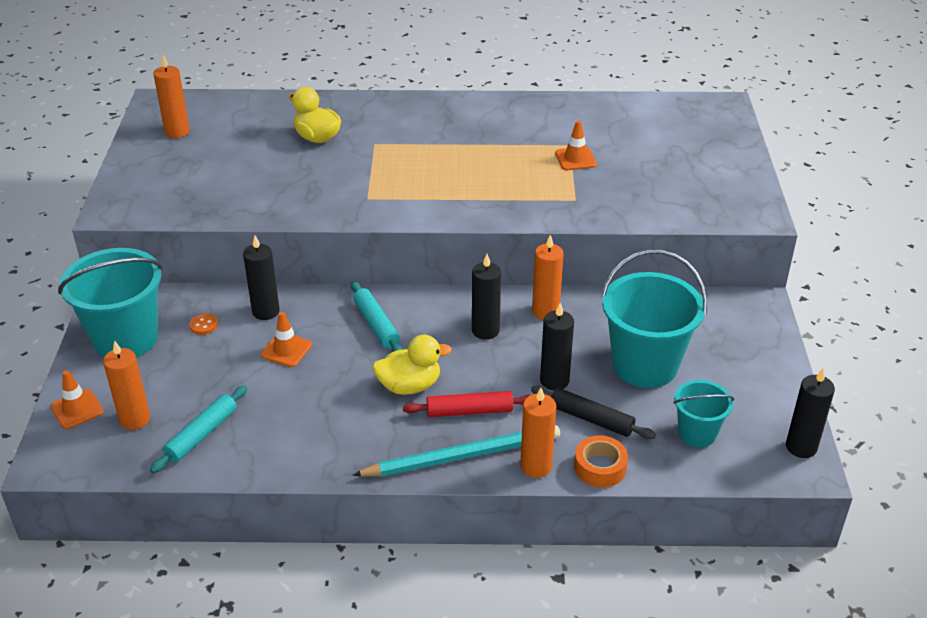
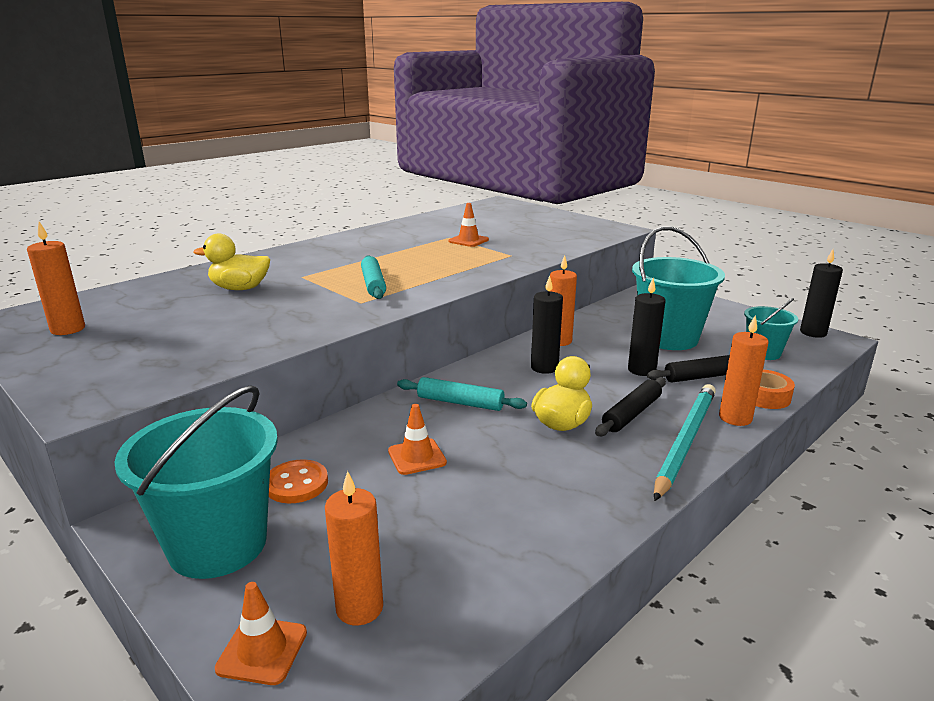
camera: 45 degrees left, 15 degrees down
(201, 434) = (459, 569): turquoise rolling pin -> turquoise rolling pin (373, 284)
(203, 325) = (296, 484): orange button -> orange button, size x1.66
(266, 311) = (345, 442): black candle -> none
(469, 411) = (631, 414): red rolling pin -> black rolling pin

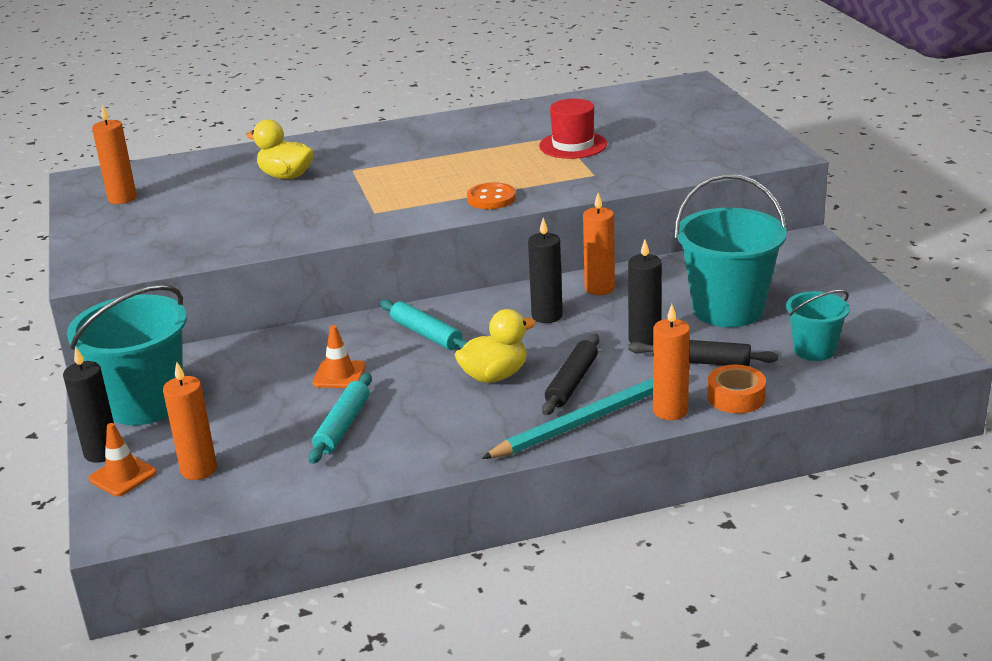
camera: 30 degrees right, 5 degrees up
(296, 484) = (230, 374): orange button -> orange button (491, 198)
(373, 284) = (408, 191): turquoise rolling pin -> turquoise rolling pin (342, 426)
(468, 240) = (573, 145): orange traffic cone -> red hat
(631, 414) = (572, 382): black rolling pin -> black rolling pin turned 45 degrees counterclockwise
(813, 333) = (920, 339): black candle -> black candle (102, 452)

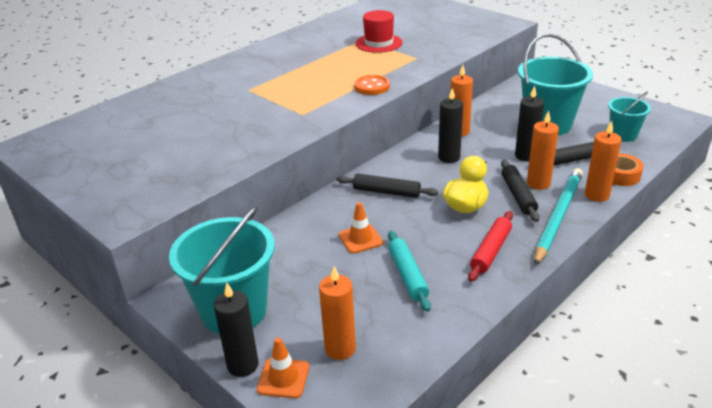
camera: 30 degrees left, 5 degrees up
(122, 198) = (81, 152): orange candle -> orange candle (538, 183)
(286, 176) = (201, 105): yellow duck -> none
(426, 334) = (386, 192): turquoise rolling pin -> black rolling pin
(460, 431) = (490, 251): none -> red rolling pin

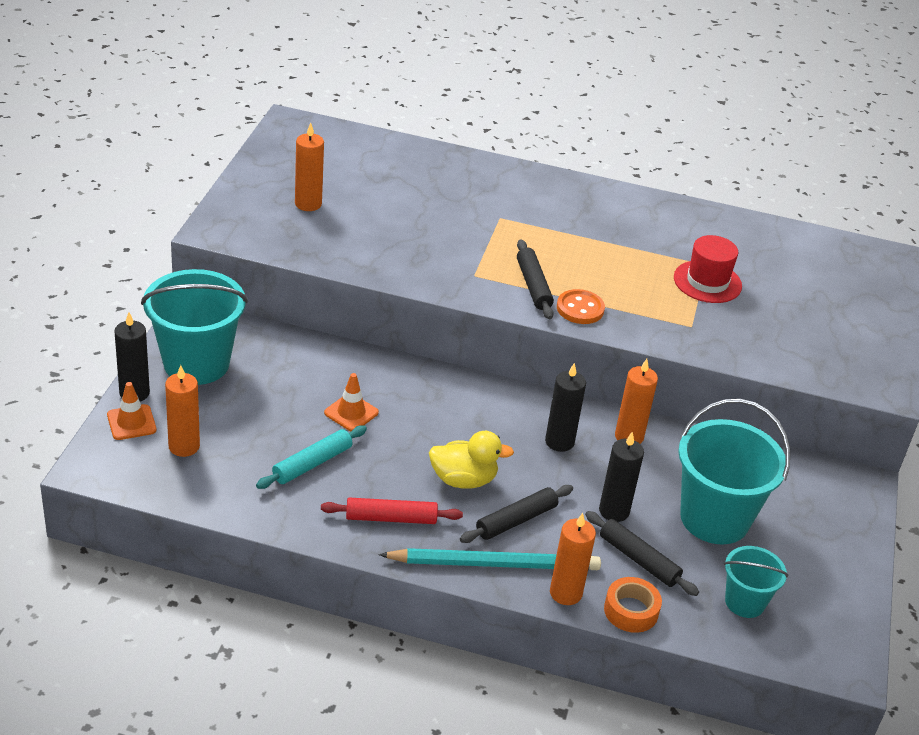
camera: 55 degrees right, 5 degrees up
(386, 192) = (449, 408): black rolling pin -> black rolling pin (533, 286)
(538, 183) = (555, 534): orange candle -> orange candle (308, 204)

